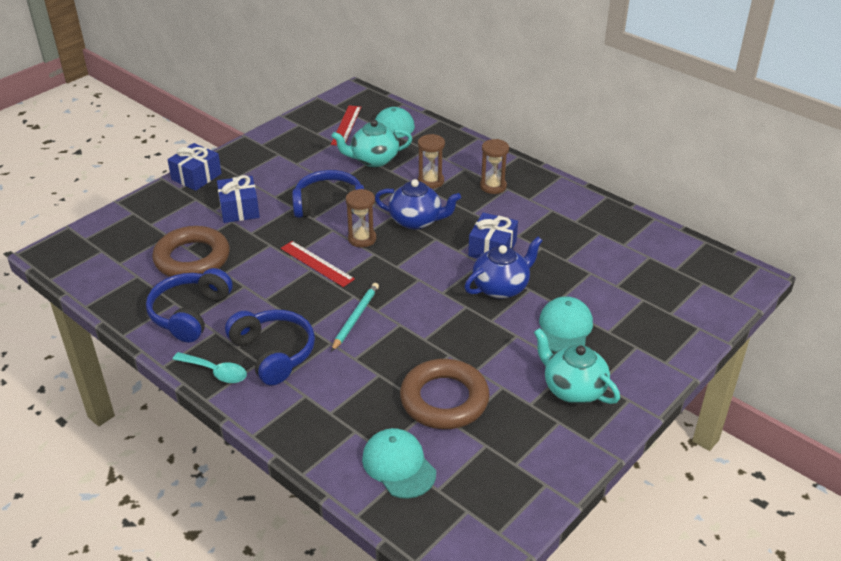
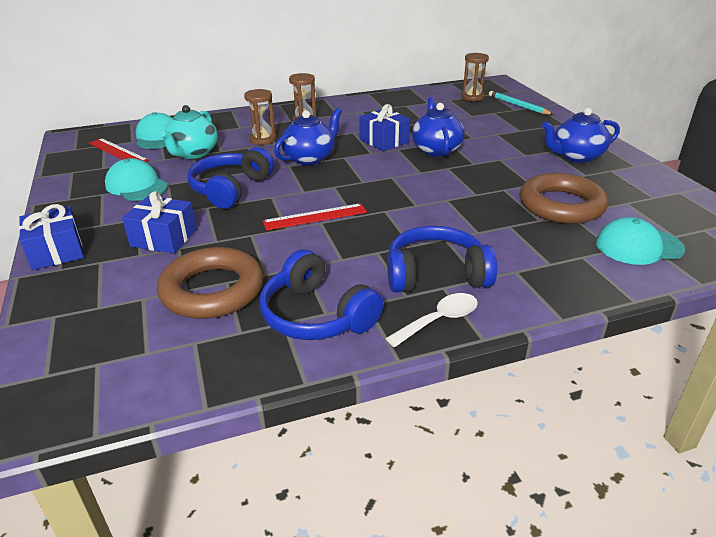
camera: 60 degrees left, 5 degrees down
(216, 372) = (439, 320): turquoise spoon -> white spoon
(355, 318) = (419, 217): turquoise pencil -> turquoise pencil (518, 105)
(362, 239) = (304, 186): brown hourglass -> brown hourglass (472, 97)
(564, 328) = (505, 142): turquoise cap -> turquoise cap (136, 185)
(573, 389) = (576, 156): turquoise teapot -> blue teapot

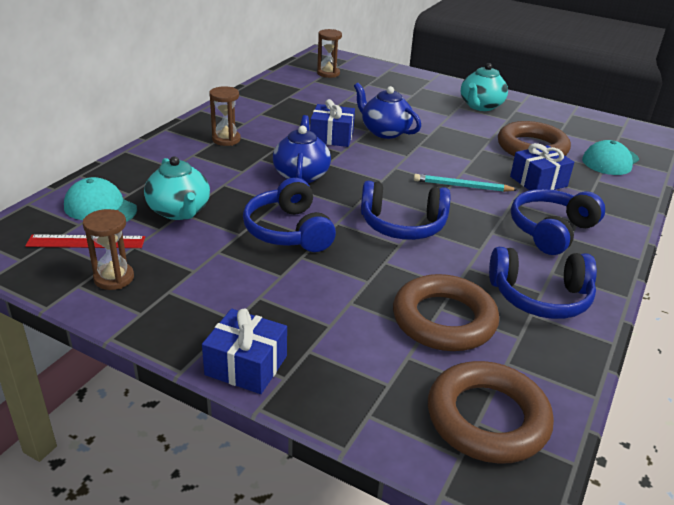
camera: 45 degrees left, 0 degrees up
(107, 366) = (487, 418): none -> brown ring
(136, 185) = (189, 267): turquoise cap -> none
(164, 238) = (320, 301): blue gift -> blue gift (538, 181)
(262, 139) = (223, 172): brown hourglass -> brown hourglass (114, 278)
(315, 217) = (402, 225): red ruler -> blue headphones
(439, 320) = (604, 260): white spoon -> none
(518, 105) = (374, 72): turquoise pencil -> turquoise pencil (462, 186)
(576, 156) = (480, 106): blue teapot -> turquoise teapot

